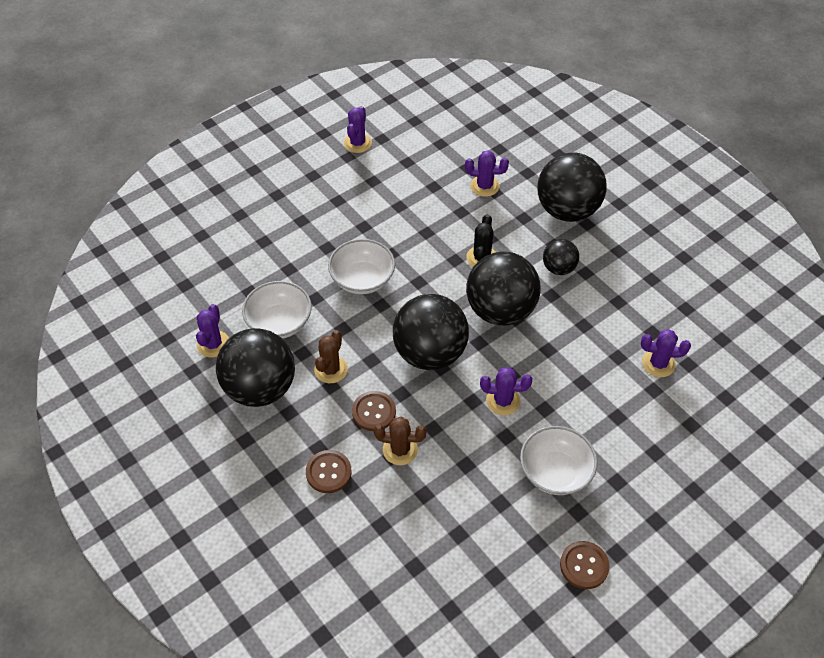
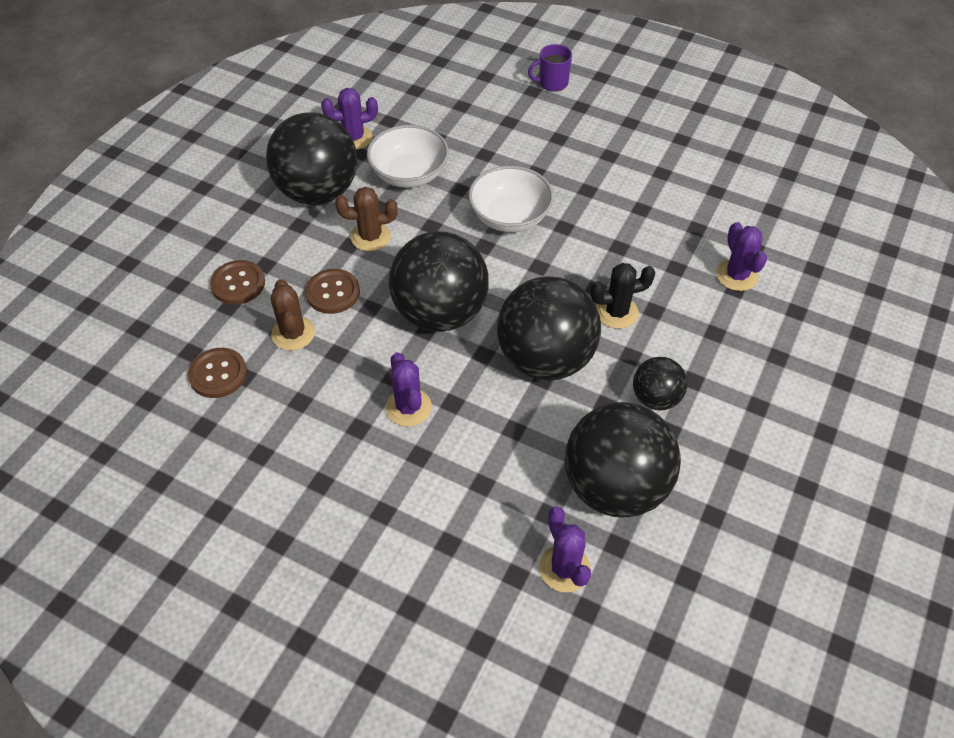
camera: 65 degrees right, 0 degrees up
(240, 200) = (552, 83): none -> purple mug
(357, 143) = (708, 139): purple cactus -> none
(555, 472) = (328, 497): white bowl -> none
(567, 210) = (764, 375): black ball -> black ball (615, 487)
(584, 565) = (203, 573): brown button -> brown button (218, 374)

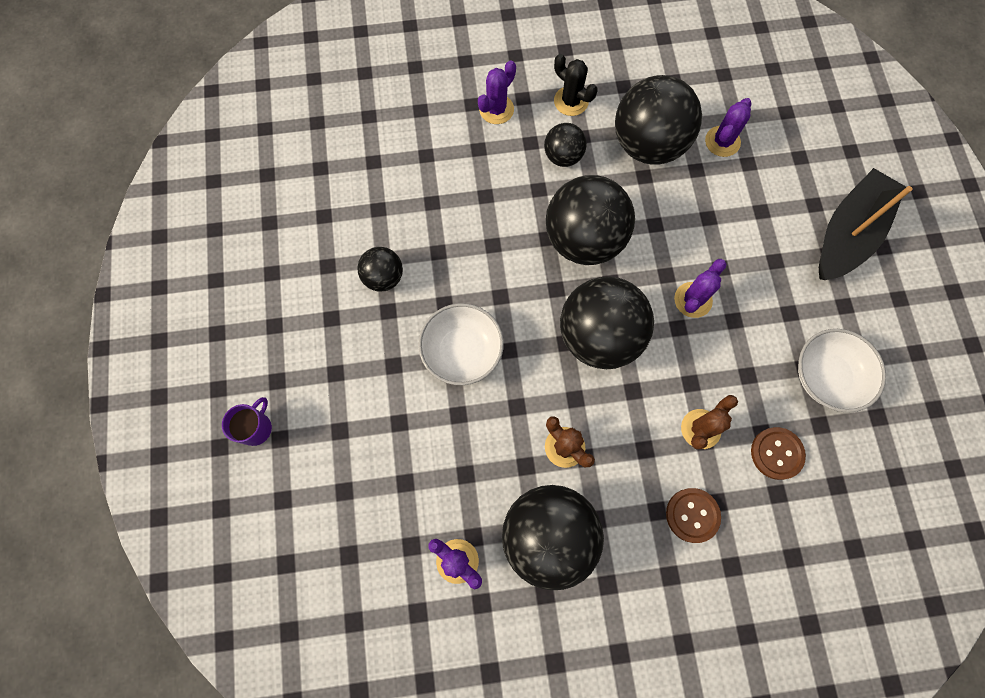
camera: 125 degrees left, 20 degrees up
(333, 293) = (642, 430): brown button -> none
(348, 614) = (847, 233): none -> black boat
(409, 174) = (469, 471): white bowl -> white bowl (826, 376)
(552, 83) = (256, 427): purple mug -> purple mug turned 105 degrees counterclockwise
(616, 312) = (506, 218): black cactus -> black cactus (571, 101)
(622, 201) = (383, 277): none -> black ball
(736, 275) = (411, 160): purple cactus -> purple cactus (496, 109)

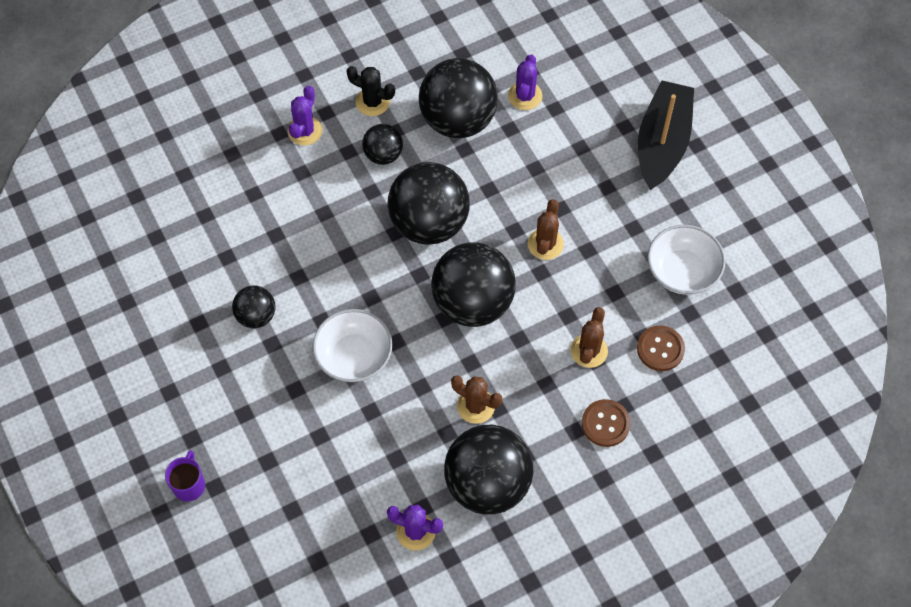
camera: 20 degrees left, 10 degrees down
(693, 300) = (545, 244): purple cactus -> brown cactus

